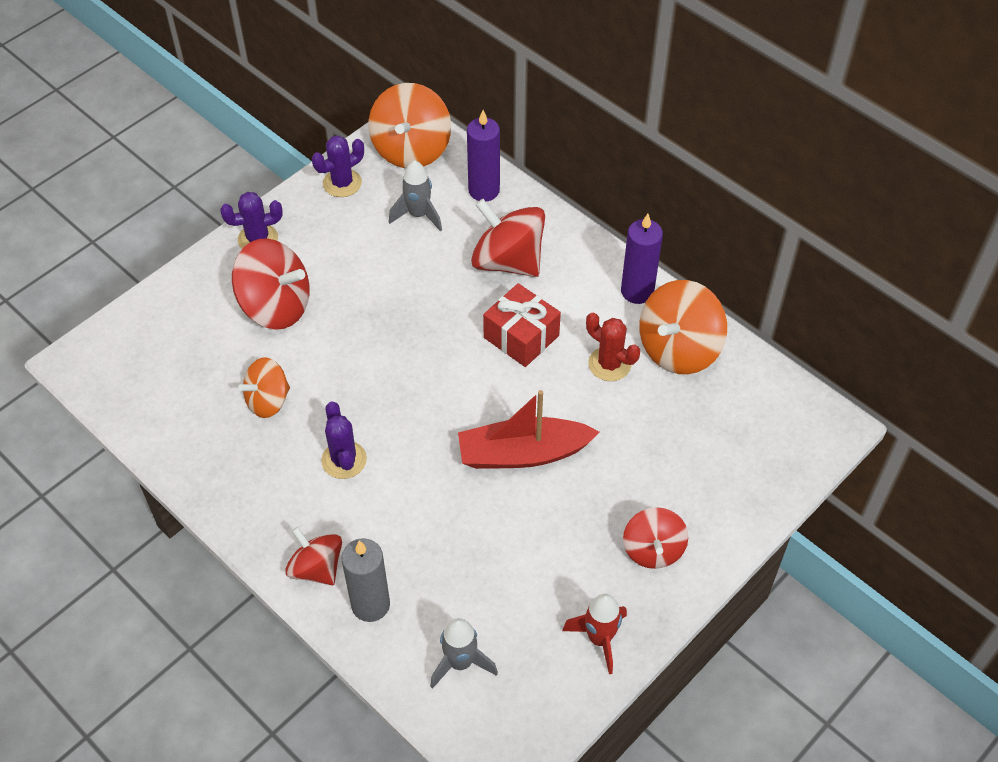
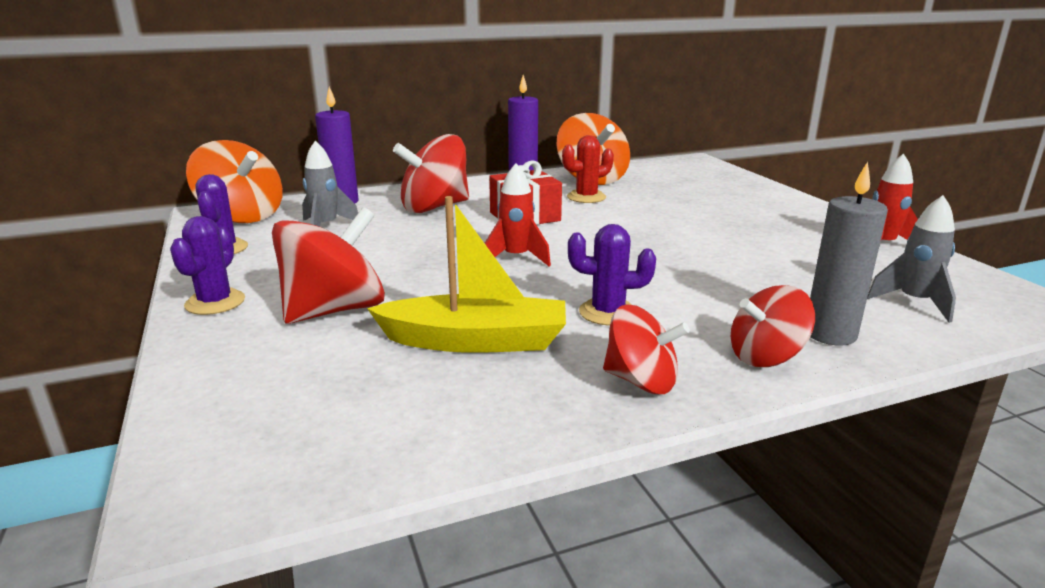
camera: 65 degrees left, 30 degrees down
(268, 401) = (475, 341): orange spinning top -> yellow boat
(417, 368) = (516, 258): none -> red rocket
(523, 453) = (659, 237): red boat -> none
(653, 549) = (787, 215): red spinning top -> red spinning top (641, 381)

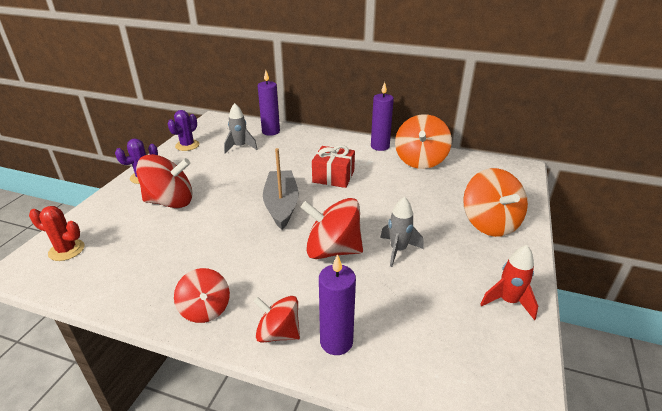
camera: 40 degrees right, 10 degrees up
(242, 216) = (221, 127): orange spinning top -> orange spinning top (490, 223)
(434, 207) = (303, 152): red spinning top -> red spinning top (332, 250)
(475, 341) = (187, 247): yellow boat -> none
(516, 258) = (281, 205): red rocket -> grey boat
(586, 197) = (391, 174): red cactus -> red cactus (66, 250)
(608, 312) = (261, 262): purple cactus -> none
(830, 334) = (336, 342): grey candle -> purple candle
(914, 302) = (431, 354): grey rocket -> grey rocket (398, 250)

